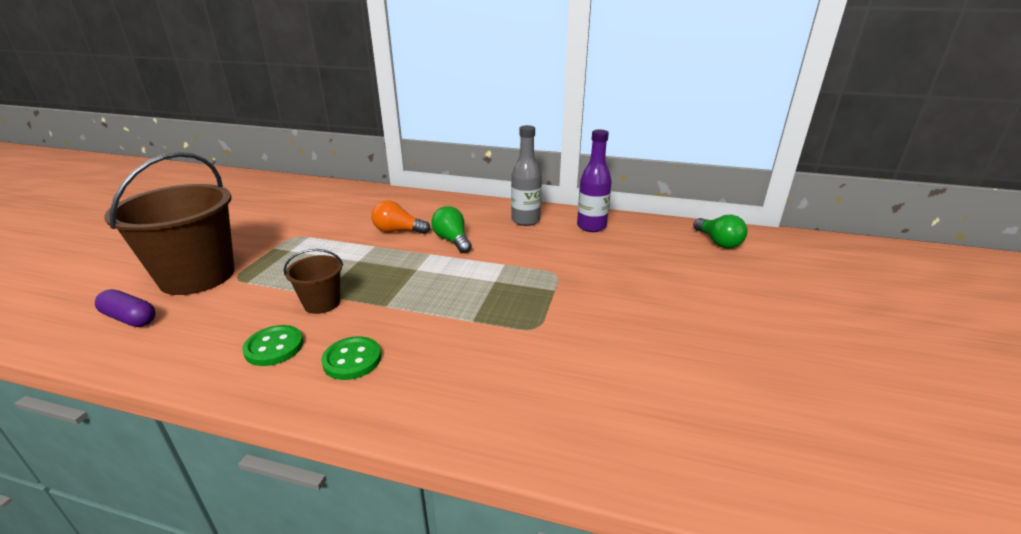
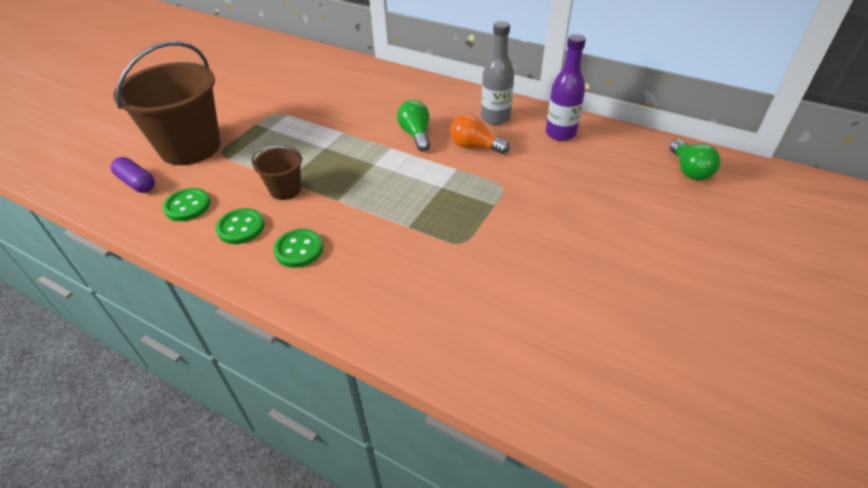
camera: 15 degrees right, 15 degrees up
(201, 334) = (187, 206): none -> green button
(398, 231) = (368, 117): orange light bulb -> orange light bulb (474, 146)

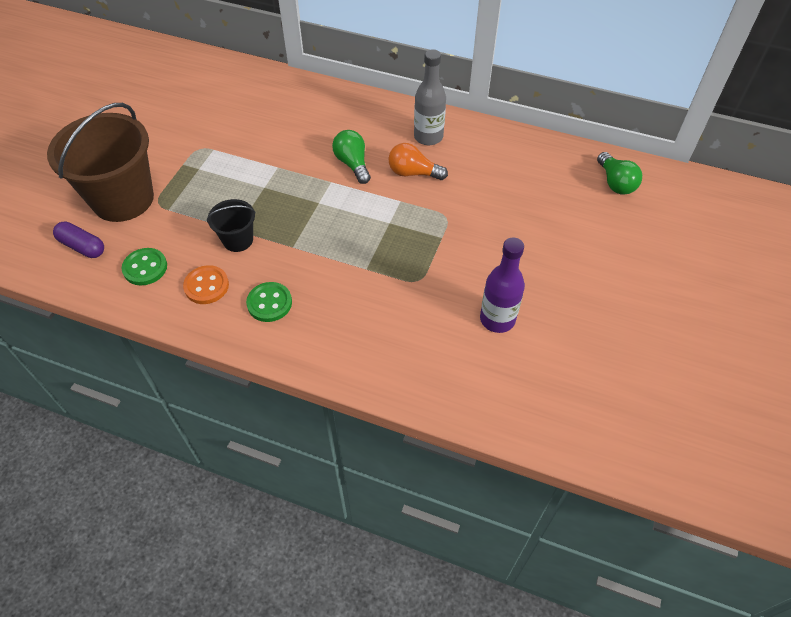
camera: 10 degrees left, 10 degrees up
(241, 227) = (206, 286): green button -> orange button
(285, 189) = (238, 240): brown bucket -> black bucket
(560, 133) = (494, 151): purple bottle -> purple bottle (497, 319)

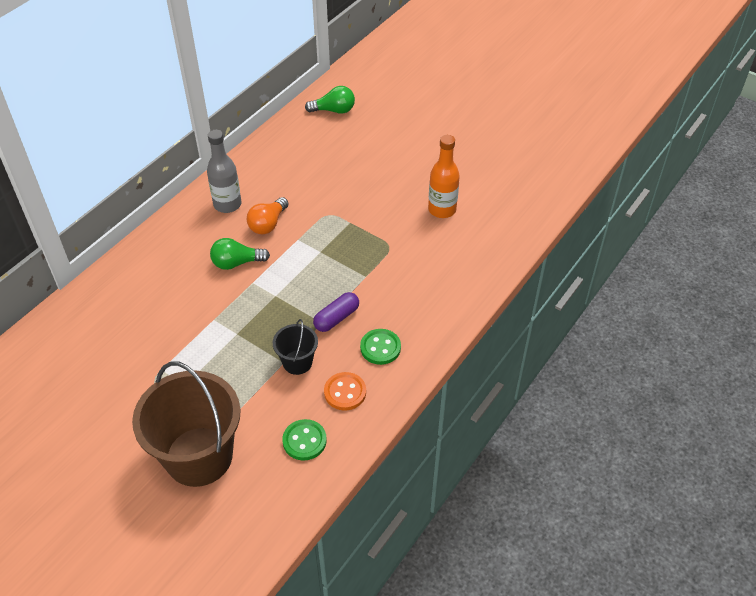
camera: 75 degrees left, 5 degrees down
(82, 246) = (254, 496): purple capsule -> purple capsule (336, 318)
(497, 319) = (442, 209): purple bottle -> orange bottle

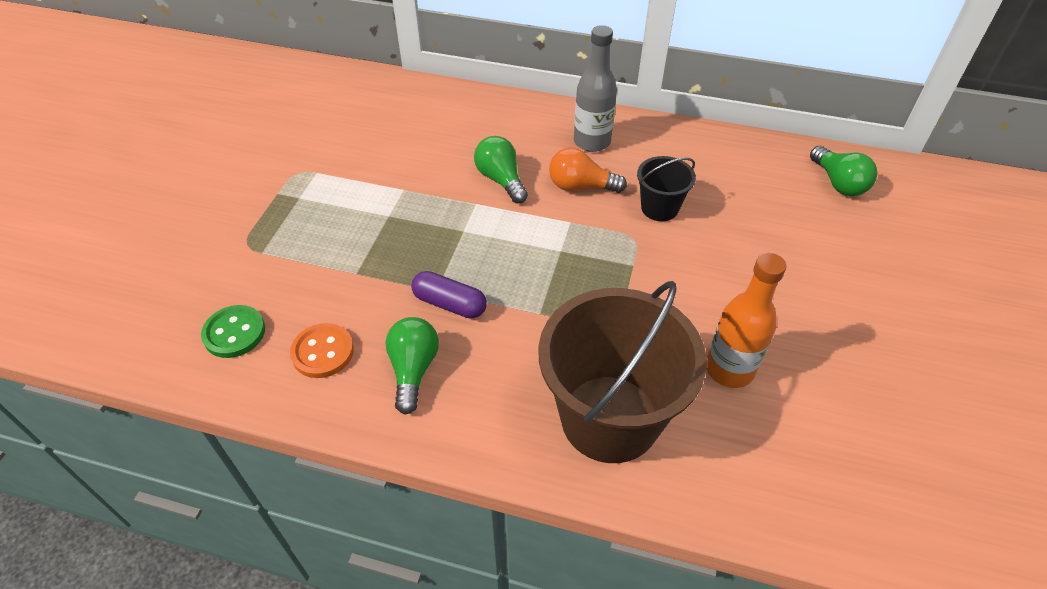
camera: 70 degrees right, 0 degrees up
(199, 456) = (199, 242): brown bucket -> brown bucket (609, 418)
(297, 362) = (360, 286): black bucket -> black bucket (659, 208)
(380, 348) = (413, 370): green button -> green light bulb

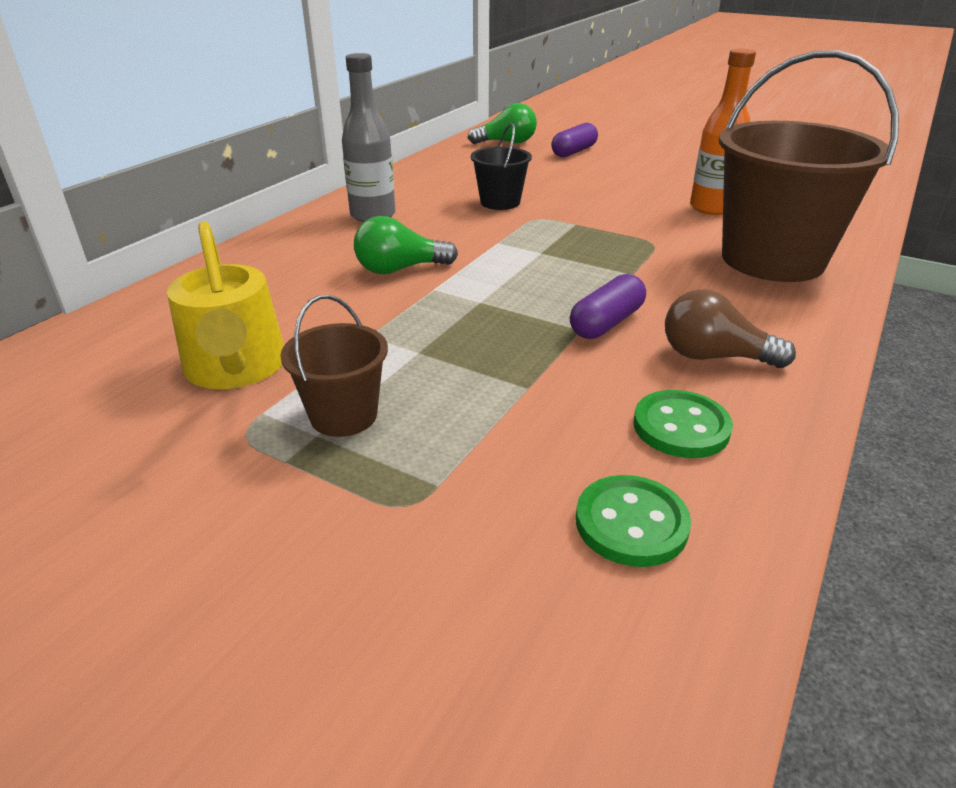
camera: 75 degrees left, 15 degrees down
(317, 202) = (344, 415): none -> brown bucket
(323, 352) = (681, 427): orange button -> green button
(357, 149) = (236, 368): none -> yellow watering can
(413, 370) = (714, 357): green light bulb -> brown light bulb
(580, 186) = (443, 230): orange light bulb -> none
(845, 240) = (574, 152): none -> purple capsule

